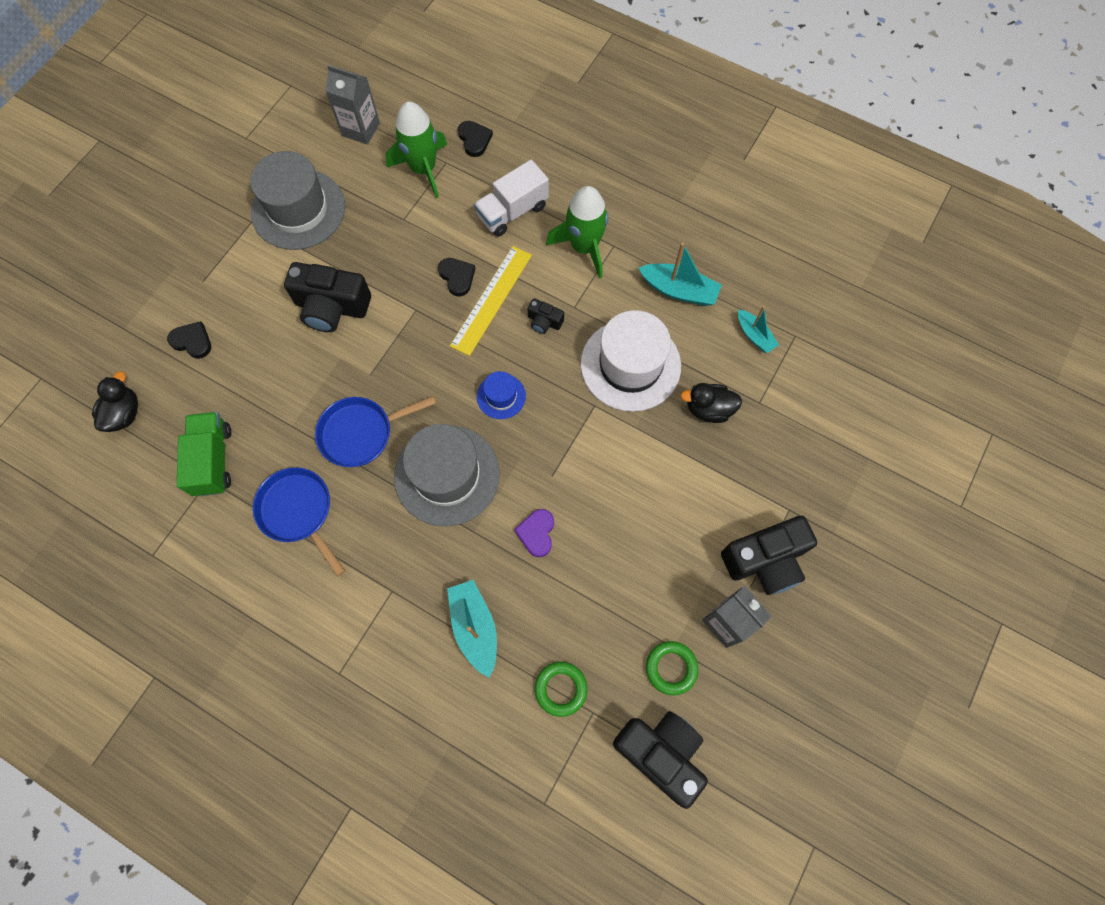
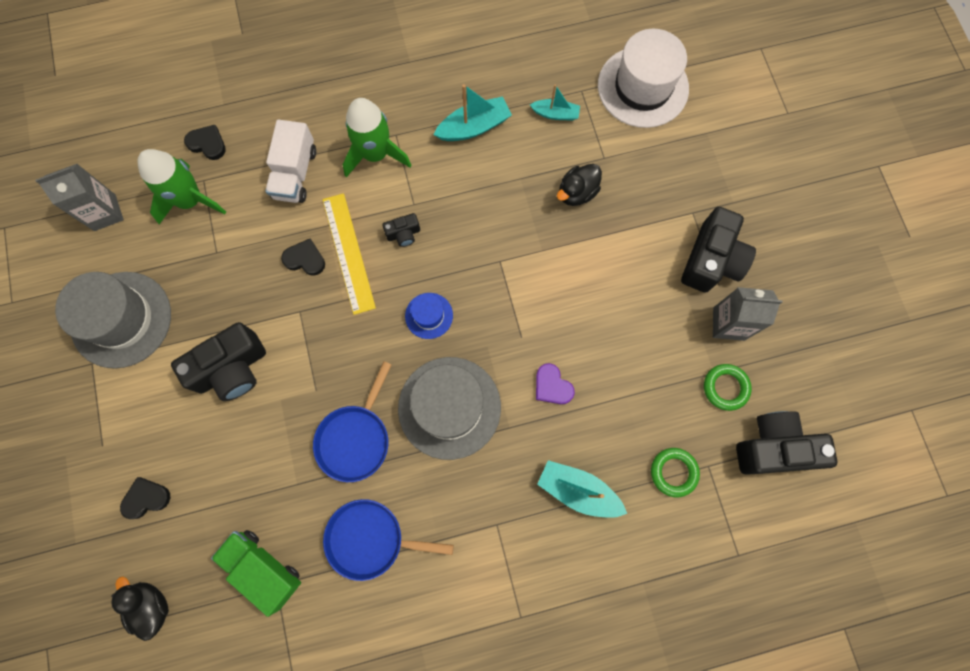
camera: 45 degrees left, 5 degrees up
(630, 365) = (495, 210): white hat -> white hat (643, 87)

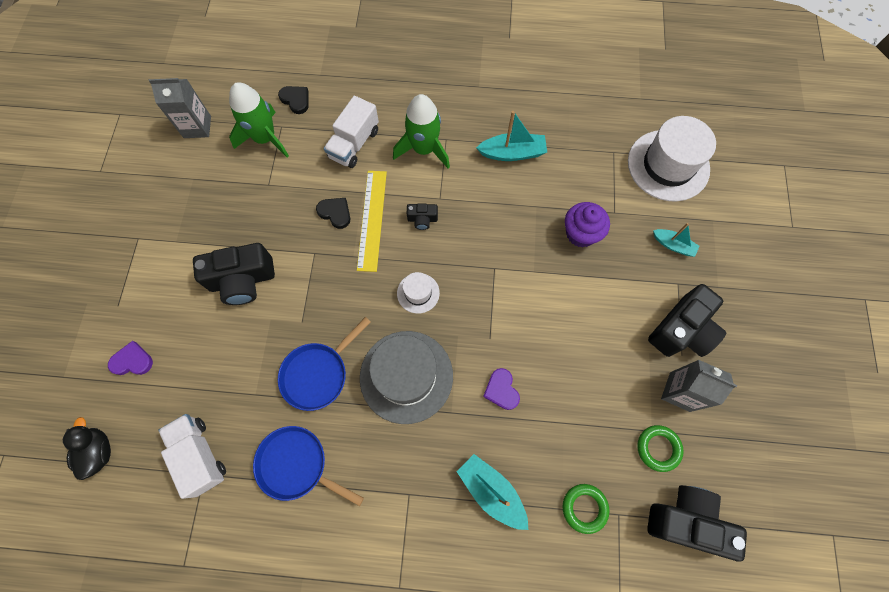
camera: 20 degrees right, 5 degrees down
(121, 319) = (174, 212): grey hat -> none
(146, 498) = (132, 361): black heart -> purple heart
(263, 568) = (200, 455): green truck -> white truck
(429, 315) = (418, 293): blue hat -> white hat
(555, 114) = (585, 164): turquoise boat -> turquoise boat (673, 245)
(577, 193) = (580, 233): black duck -> purple cupcake

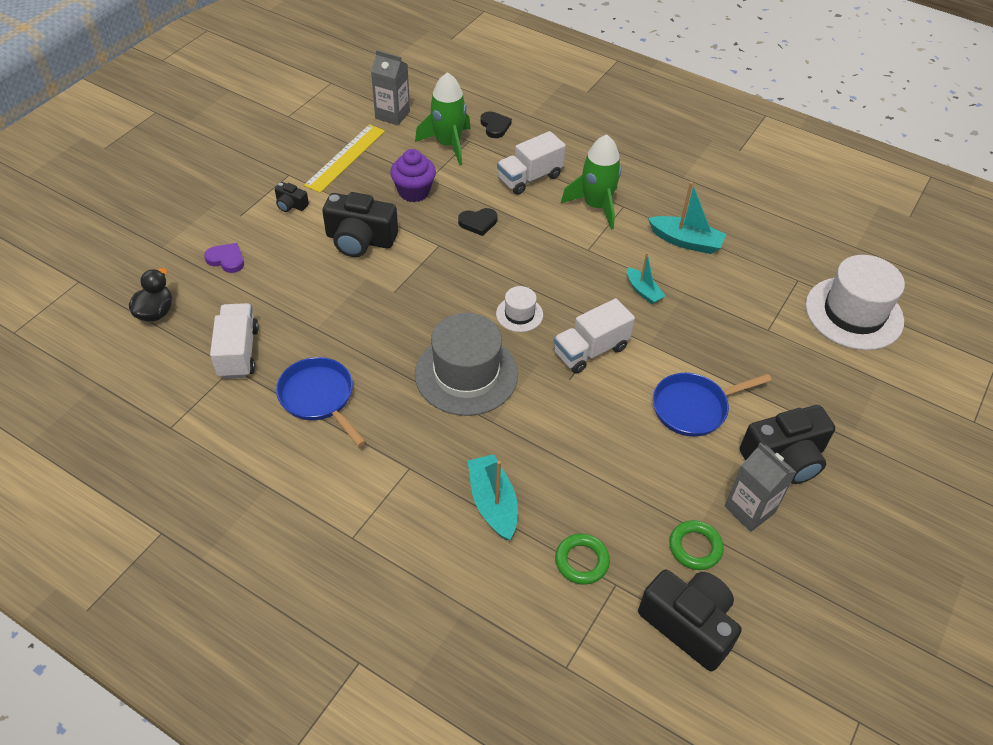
camera: 25 degrees right, 20 degrees down
(318, 373) = (384, 337): blue pan -> blue pan (694, 407)
(335, 213) = (478, 223): black heart -> black heart turned 105 degrees clockwise
(372, 219) = (510, 241): yellow ruler -> yellow ruler (345, 158)
(422, 219) = (560, 259): black camera -> black camera (291, 205)
(492, 301) = (590, 350): none -> white truck
(501, 390) = (555, 425): purple heart -> none
(580, 233) = (719, 333): purple cupcake -> purple cupcake (414, 192)
(673, 245) = (818, 382): turquoise boat -> turquoise boat (643, 291)

